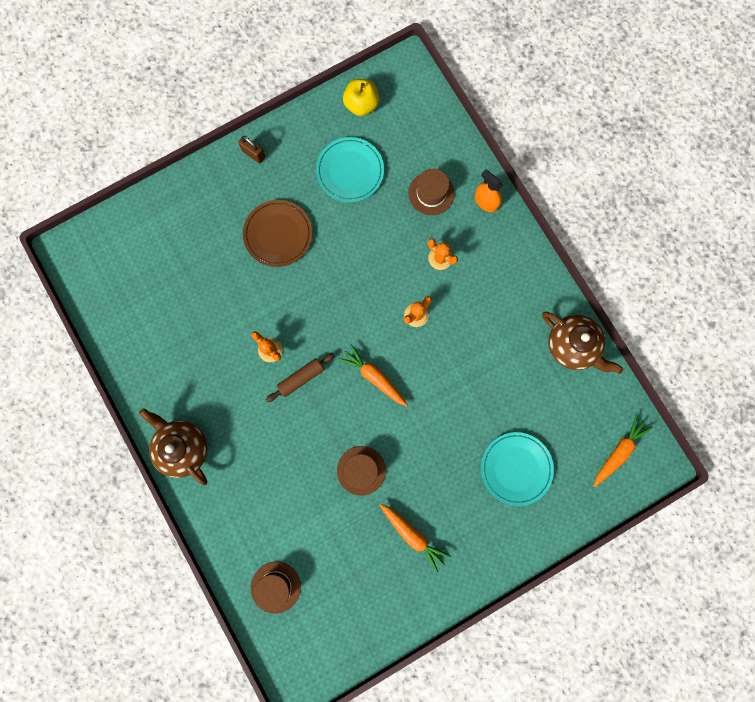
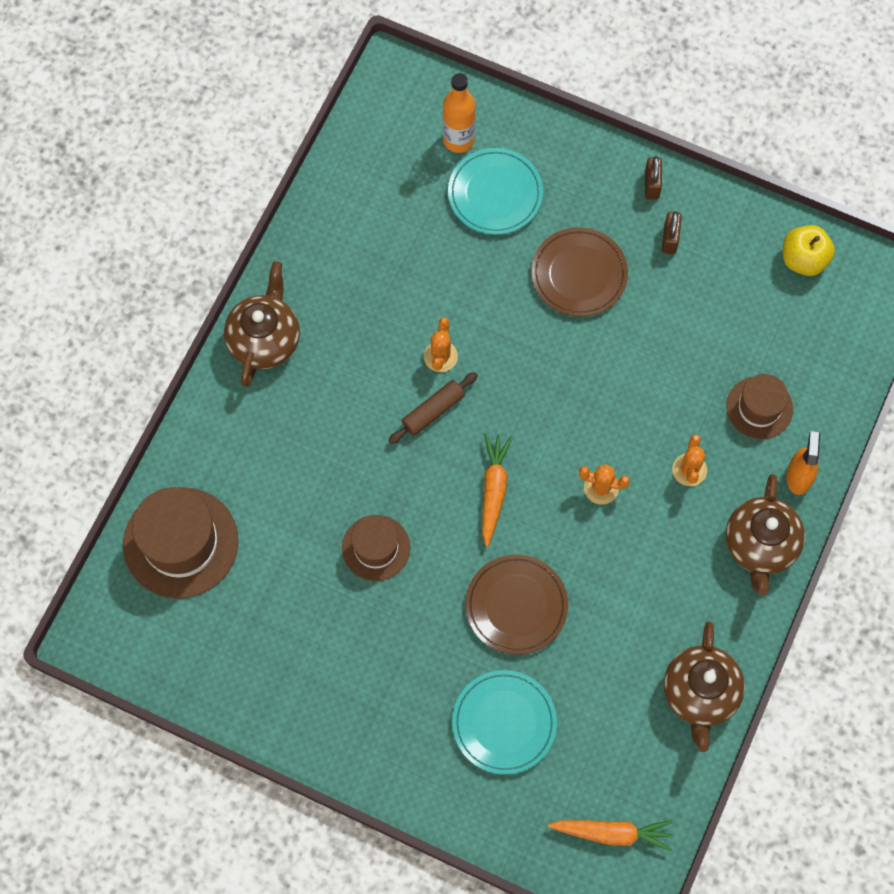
camera: 55 degrees right, 10 degrees down
(141, 243) = (458, 140): none -> orange bottle
(275, 587) = (180, 543): brown hat -> brown hat, size x1.68
(294, 168) = (669, 239): none -> brown padlock
(301, 378) = (433, 411): brown rolling pin -> brown rolling pin turned 60 degrees counterclockwise
(350, 171) = (714, 301): turquoise plate -> turquoise plate (495, 194)
(412, 535) = (342, 655): orange carrot -> none
(452, 413) = (516, 606): none -> brown plate
(511, 252) = (760, 545): none -> brown teapot

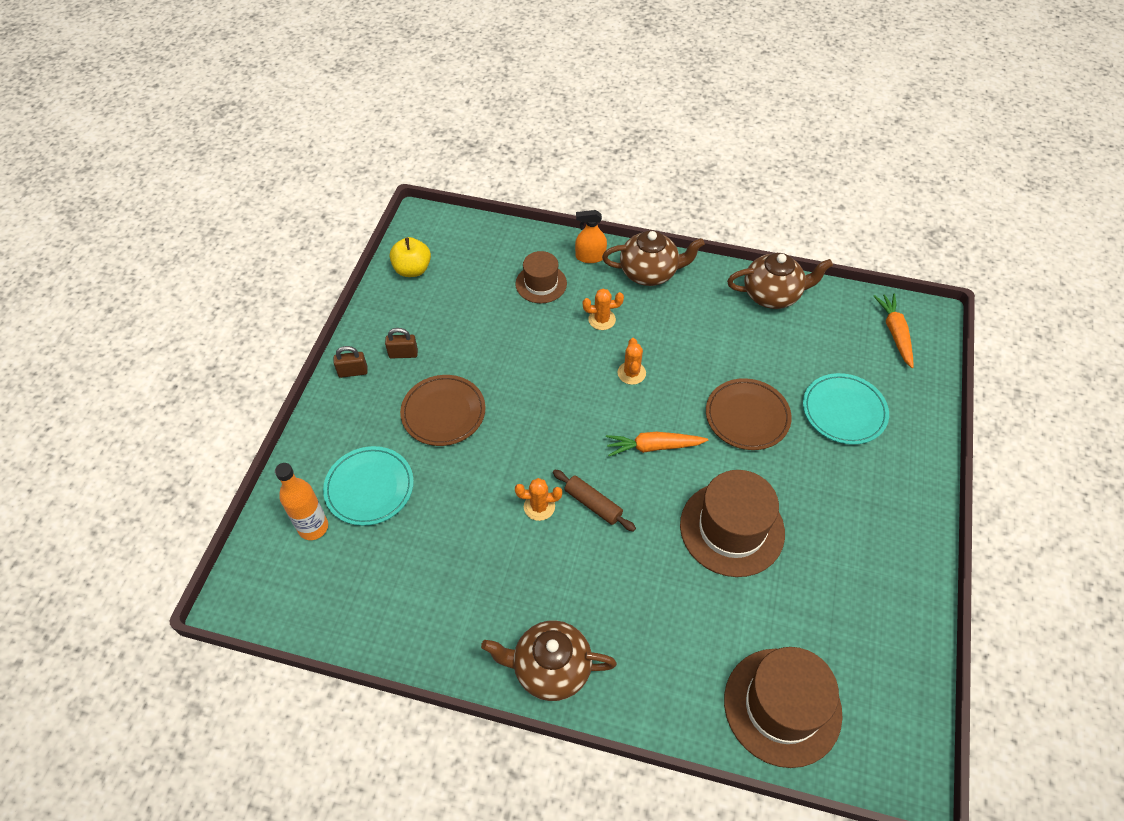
camera: 100 degrees left, 15 degrees down
(376, 548) = (732, 528): brown hat -> brown hat, size x1.68

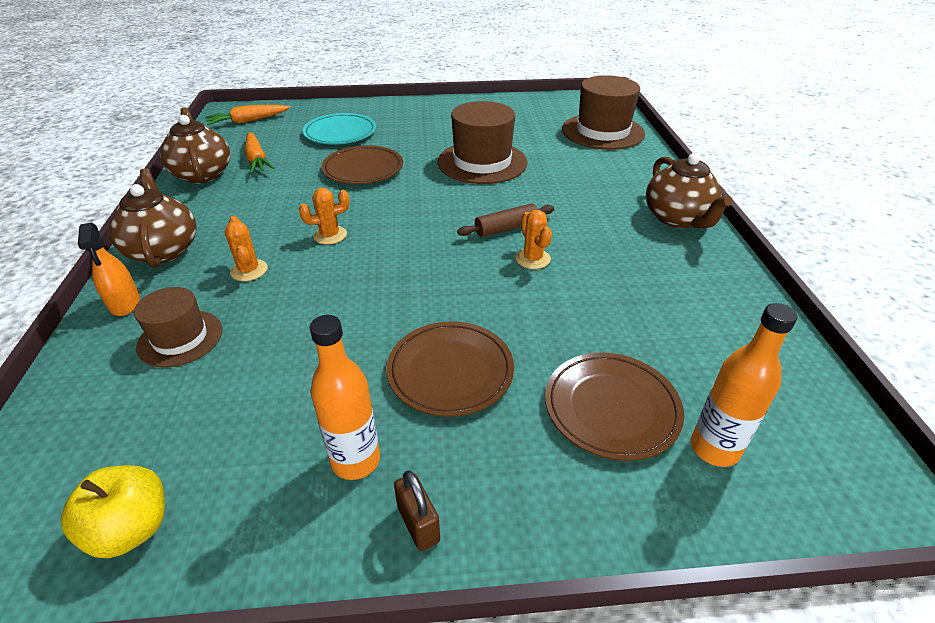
camera: 110 degrees left, 15 degrees down
(369, 488) = (611, 408): turquoise plate -> brown plate
(403, 354) = (356, 460): brown padlock -> orange bottle
(593, 504) = (506, 228): brown rolling pin -> brown rolling pin turned 45 degrees clockwise
(653, 447) = (421, 208): orange carrot -> orange carrot (257, 160)

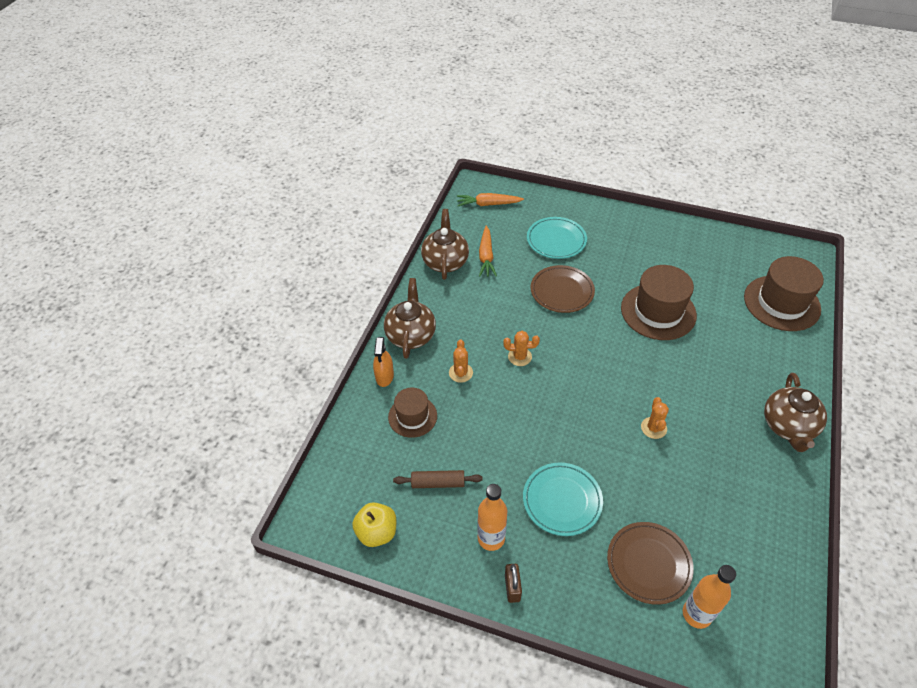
camera: 25 degrees right, 10 degrees up
(450, 371) = (562, 500): brown plate -> turquoise plate
(506, 228) = (647, 391): brown rolling pin -> brown rolling pin (438, 483)

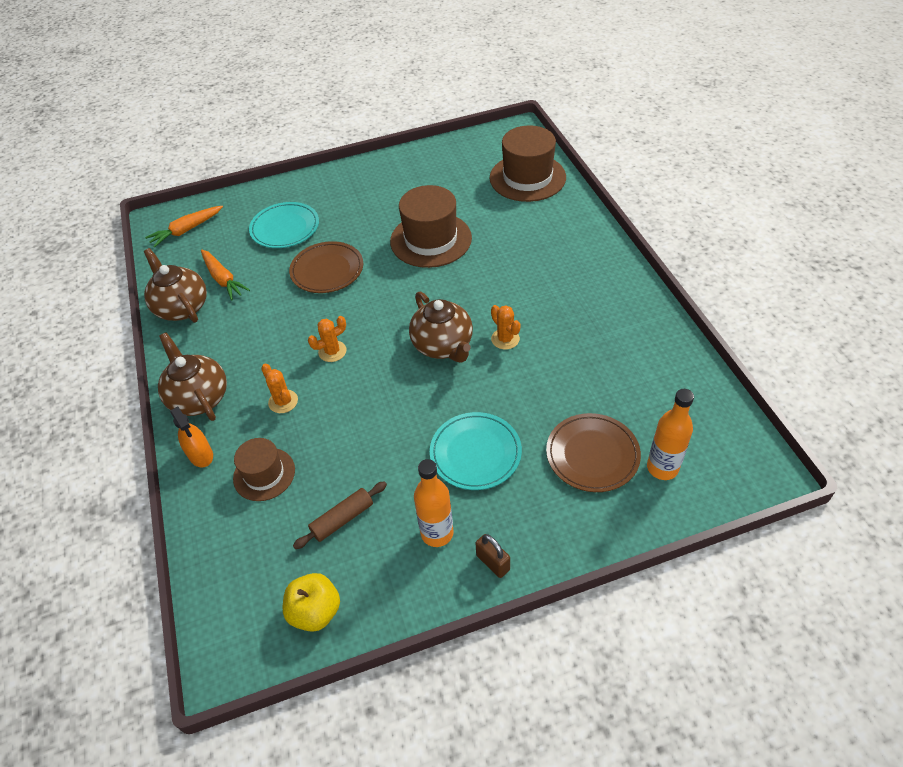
camera: 35 degrees left, 0 degrees up
(788, 426) = (610, 271): brown teapot -> brown teapot (443, 346)

